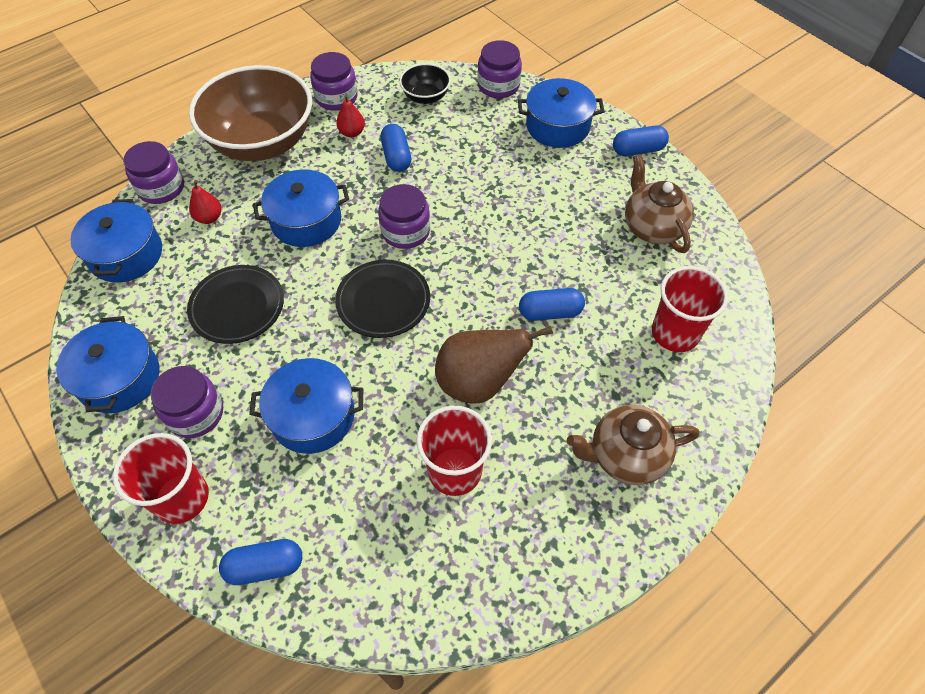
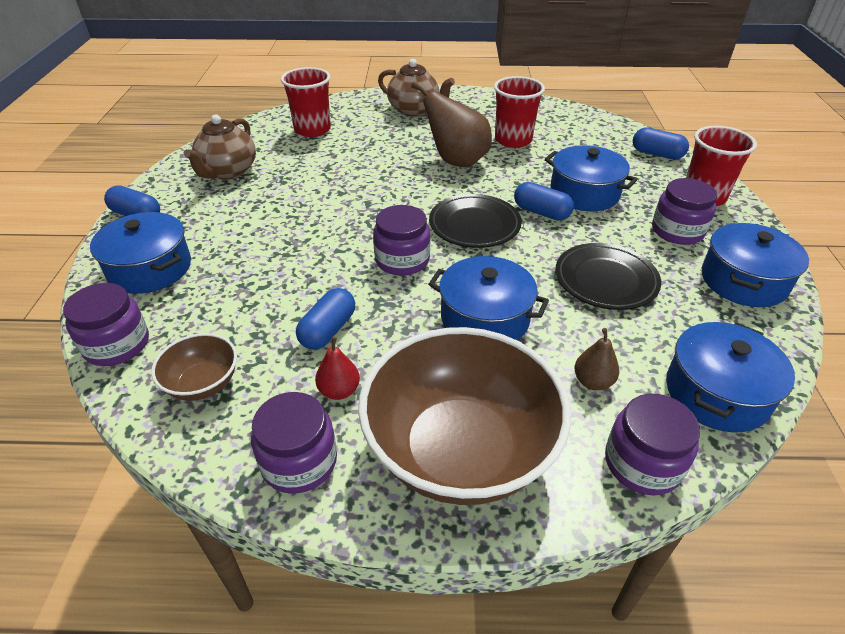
camera: 140 degrees left, 15 degrees down
(209, 218) = (593, 381): red pear -> brown pear
(426, 97) = (203, 384): black bowl -> brown bowl
(550, 312) = (366, 167): blue capsule -> blue capsule (541, 212)

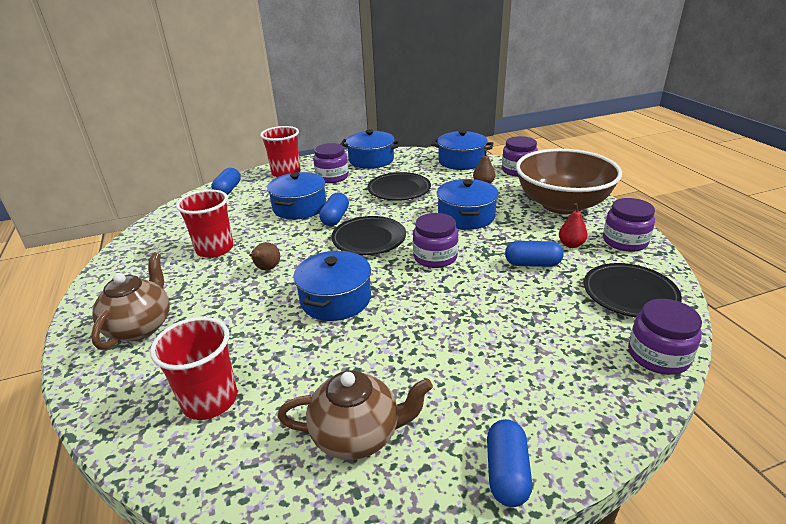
camera: 110 degrees left, 10 degrees down
(150, 268) = (570, 394): blue pot -> blue pot (335, 299)
(203, 384) = (629, 294): brown bowl -> black plate
(456, 161) = (267, 269): brown pear -> brown pear, size x0.49

